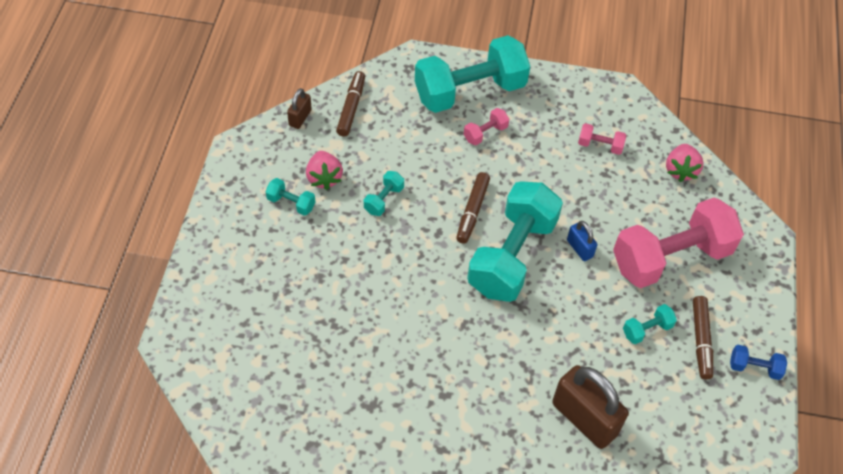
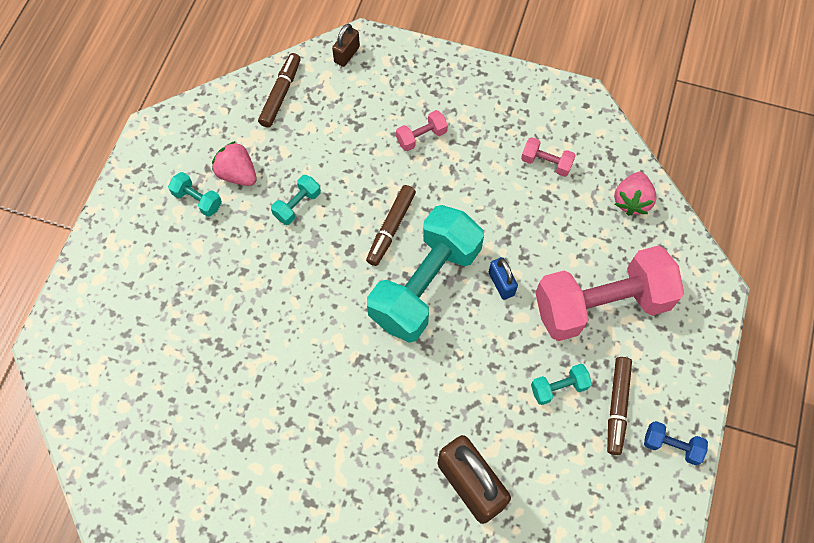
camera: 10 degrees right, 10 degrees up
(300, 118) = (224, 101): brown padlock -> brown padlock (347, 54)
(324, 178) = (237, 174): pink strawberry -> pink strawberry turned 135 degrees clockwise
(470, 91) = (413, 85): turquoise dumbbell -> none

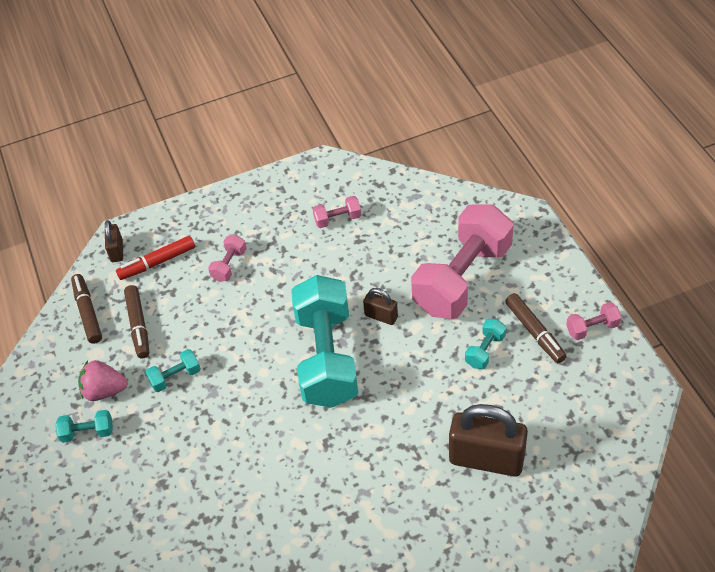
camera: 35 degrees left, 15 degrees down
(297, 205) = (175, 377): turquoise dumbbell -> turquoise dumbbell turned 60 degrees clockwise
(368, 90) = (157, 262): none -> red marker
(391, 228) = (264, 340): brown marker -> brown marker (138, 325)
(501, 284) = (381, 316): blue padlock -> brown padlock
(631, 201) = (419, 201): pink strawberry -> none
(671, 446) = (592, 328): blue dumbbell -> pink dumbbell

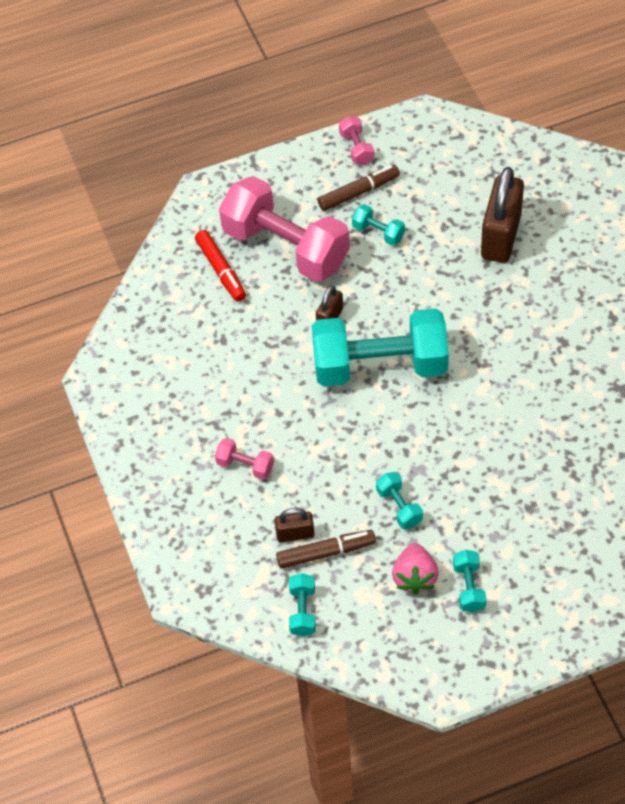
camera: 90 degrees left, 5 degrees up
(88, 312) = (302, 611): brown marker -> turquoise dumbbell
(117, 251) = (209, 591): brown padlock -> brown padlock (295, 534)
(157, 262) = (233, 543): red marker -> red marker (221, 270)
(337, 219) = (188, 360): pink dumbbell -> none

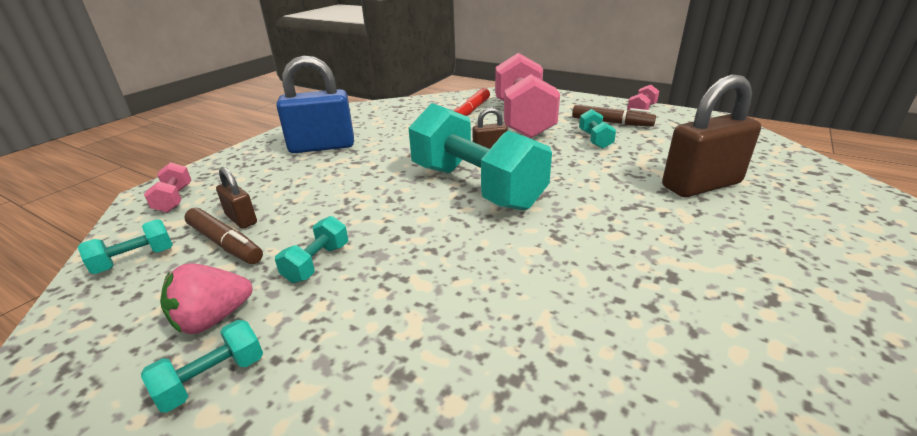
camera: 50 degrees right, 25 degrees down
(195, 433) = (322, 146): none -> blue padlock
(245, 465) = (306, 172): pink dumbbell -> pink dumbbell (174, 199)

